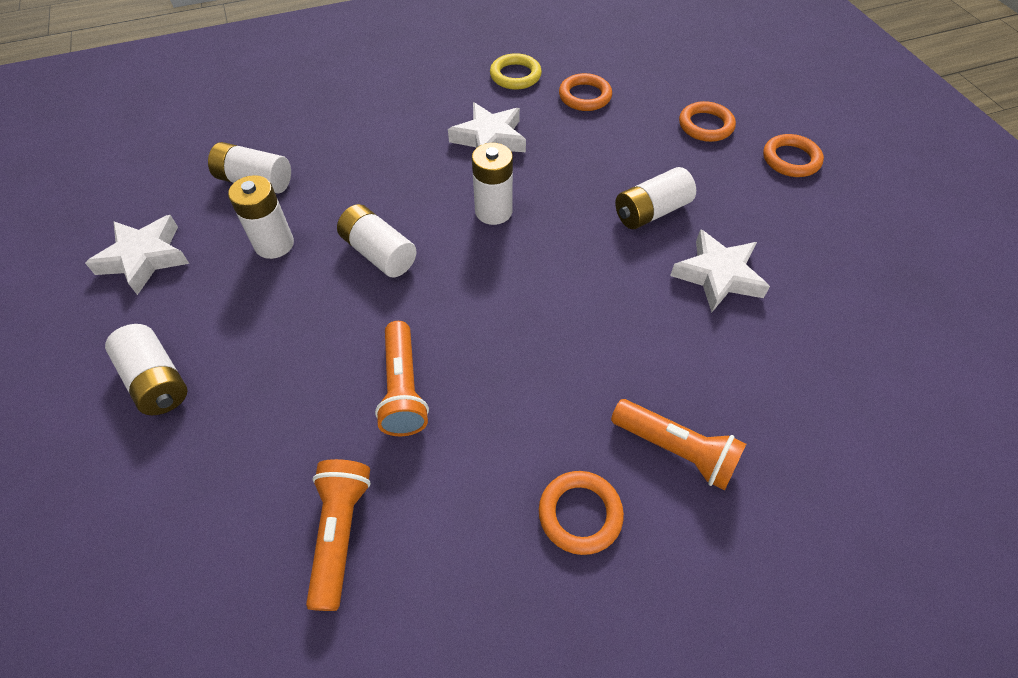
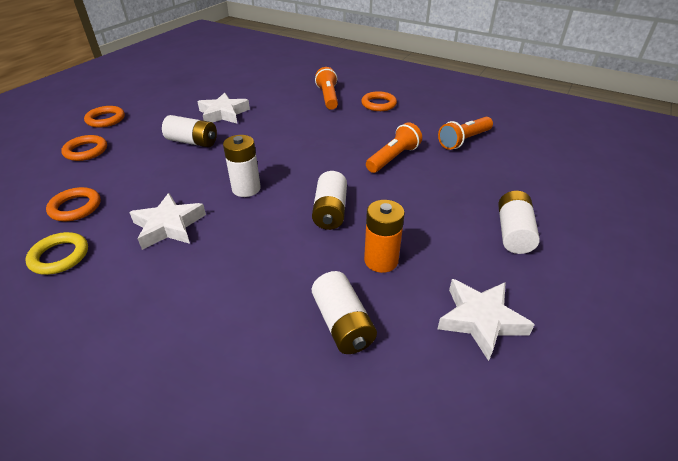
camera: 130 degrees left, 15 degrees down
(274, 244) = (381, 260): white battery -> orange battery

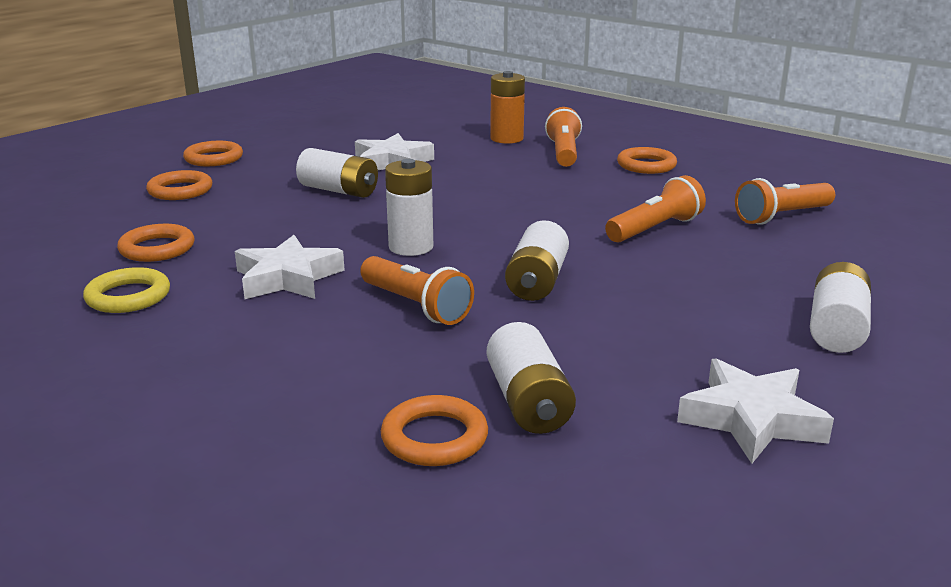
camera: 10 degrees right, 15 degrees down
(257, 243) = (415, 306): none -> orange flashlight
(287, 367) = (434, 438): none -> orange ring
(381, 260) = (605, 341): orange battery -> orange battery (507, 139)

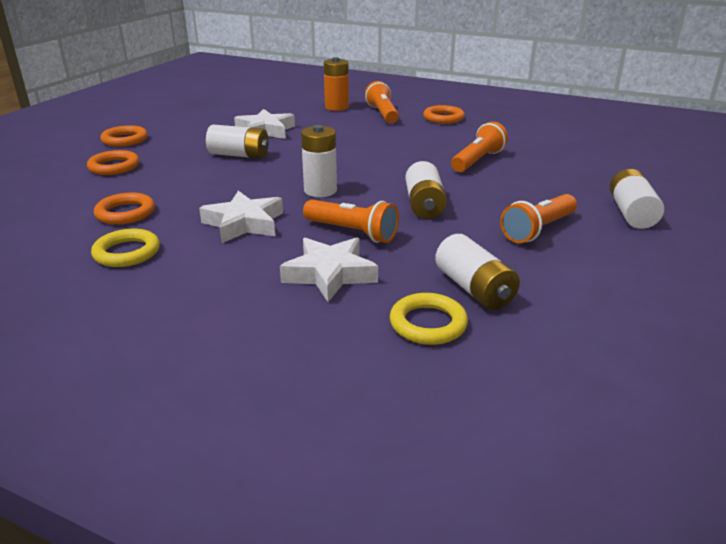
camera: 15 degrees left, 5 degrees up
(434, 438) = (428, 323): orange ring -> yellow ring
(751, 419) = (620, 279): white star -> white star (330, 274)
(782, 216) = (551, 144): orange flashlight -> orange flashlight (538, 230)

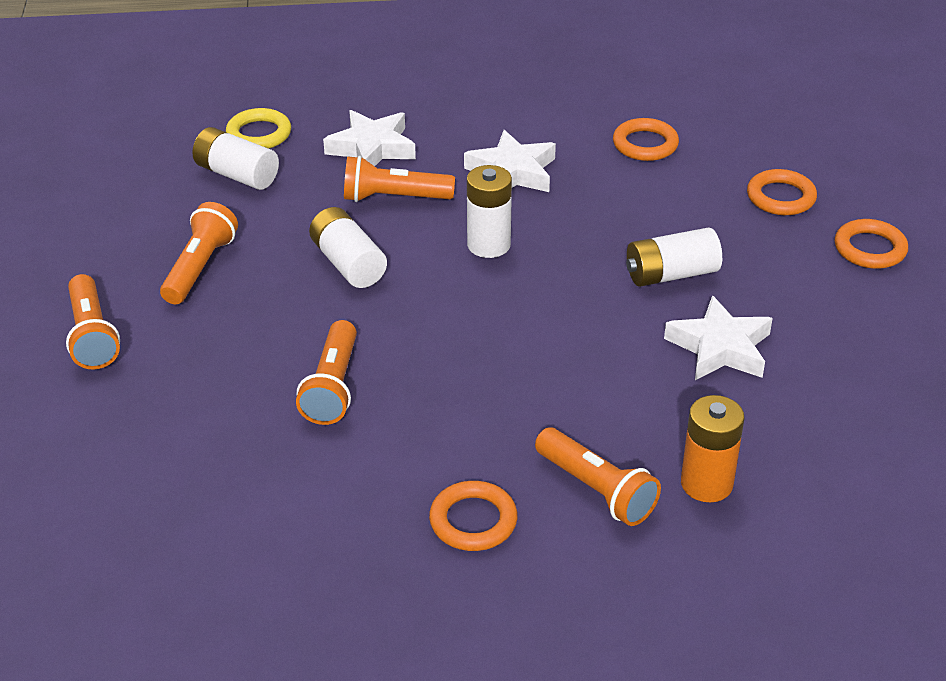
camera: 150 degrees right, 10 degrees up
(127, 252) = (570, 110): yellow ring -> none
(631, 213) = (92, 336): white battery -> orange flashlight

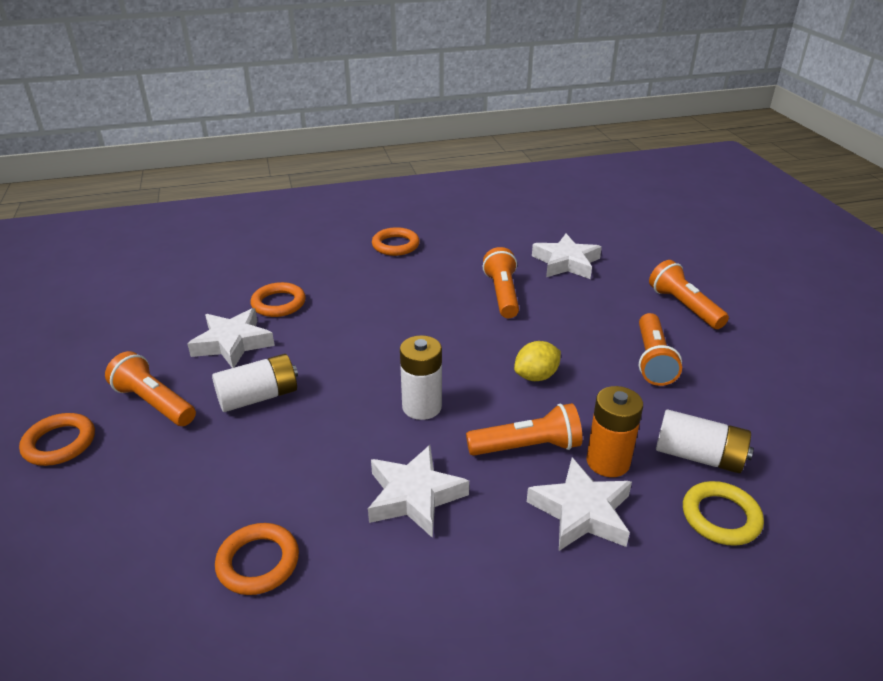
camera: 170 degrees right, 5 degrees down
(198, 440) = (566, 262): none -> white star
(348, 264) = (536, 376): white battery -> yellow lemon
(596, 490) = (328, 262): orange flashlight -> orange flashlight (154, 403)
(706, 483) = (263, 270): orange battery -> orange battery (608, 462)
(781, 197) = (120, 497): orange ring -> orange ring (278, 303)

